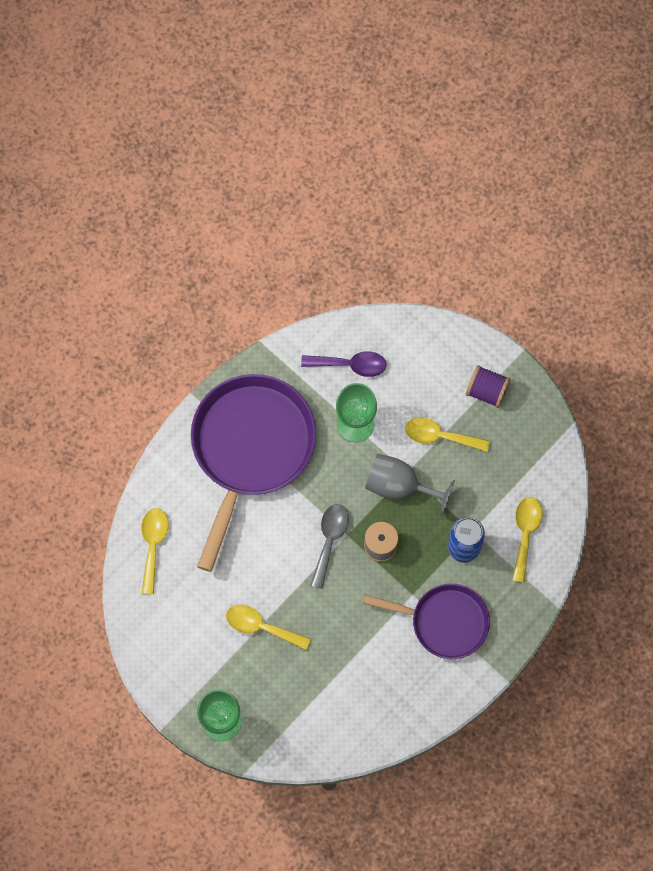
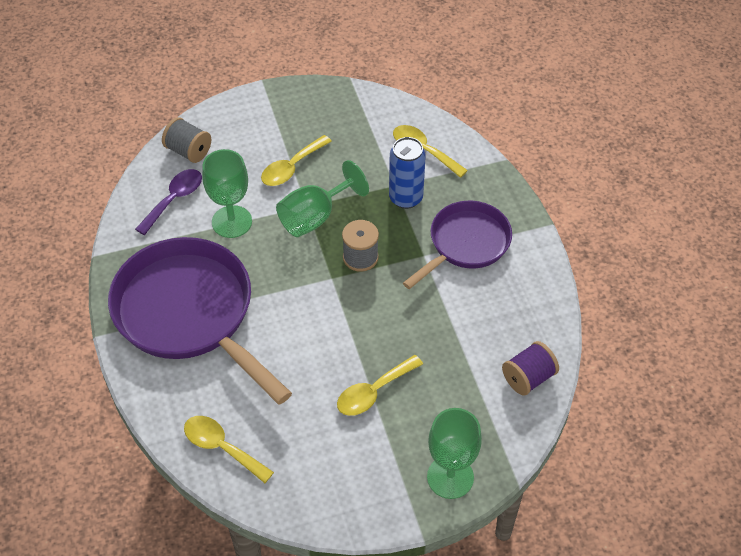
camera: 60 degrees left, 20 degrees down
(330, 540) = (327, 294): grey spoon -> none
(399, 486) = (315, 217): grey goblet -> green goblet
(406, 342) = (188, 151): none -> grey spool
(486, 391) = (277, 118): purple spool -> purple spool (528, 378)

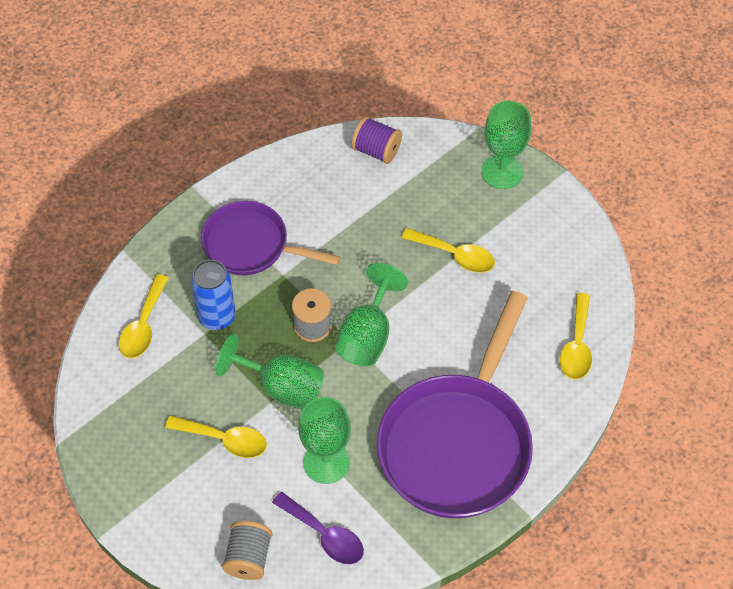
camera: 115 degrees left, 5 degrees up
(174, 199) = (324, 535): purple spoon -> purple spoon turned 150 degrees counterclockwise
(328, 292) = (368, 335): none -> green goblet

